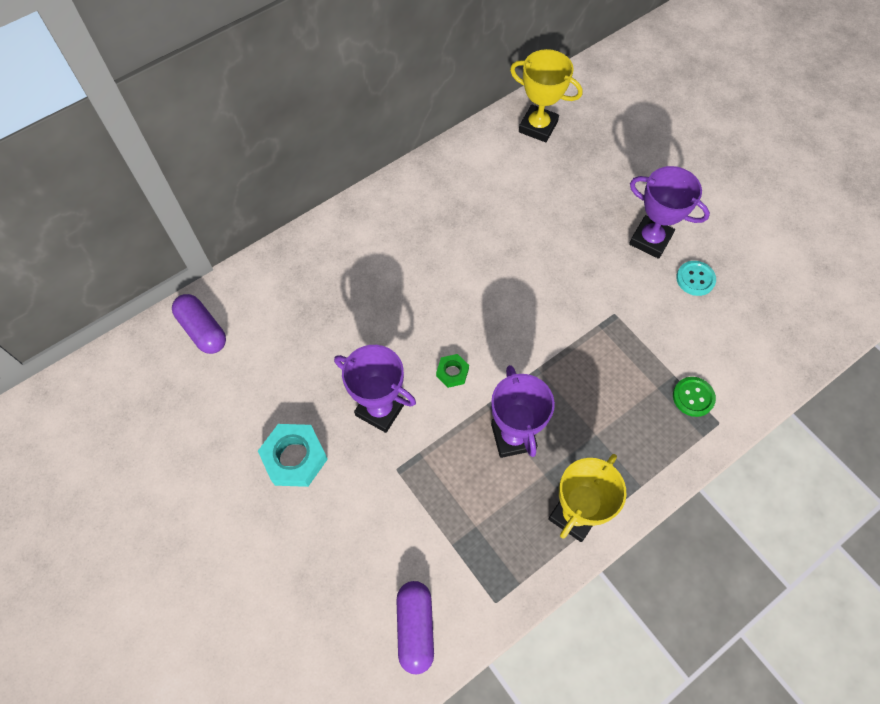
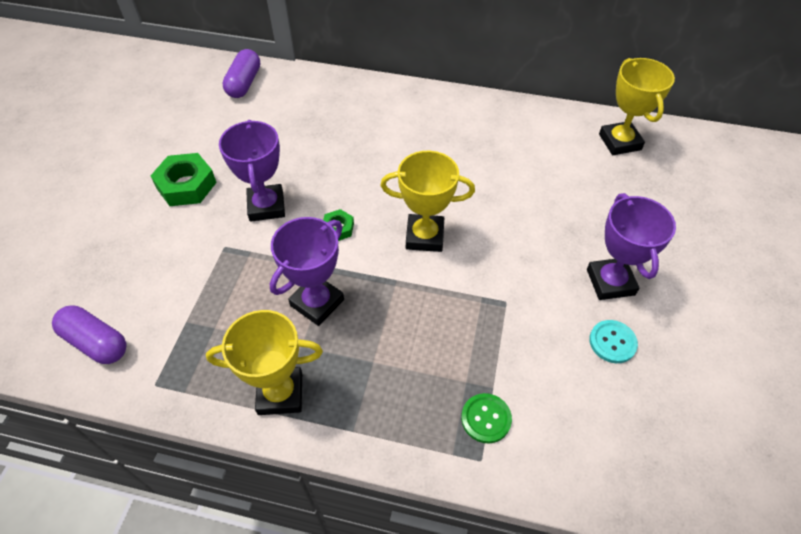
camera: 50 degrees right, 10 degrees down
(295, 458) = (186, 185): turquoise nut -> green nut
(415, 628) = (96, 342): purple capsule -> purple capsule turned 75 degrees clockwise
(513, 319) = (424, 236): none -> yellow trophy

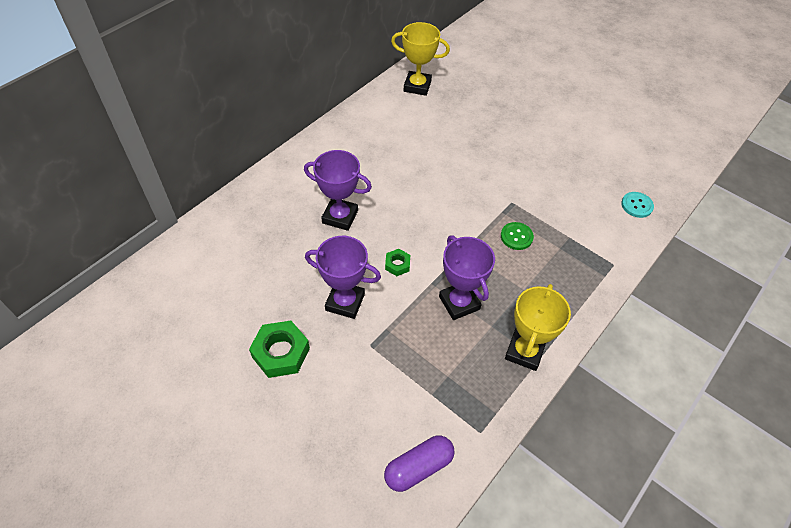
camera: 65 degrees left, 0 degrees up
(244, 83) = (178, 268): purple capsule -> none
(424, 236) = (435, 219): yellow trophy -> none
(486, 419) = (588, 250): green button -> green button (516, 237)
(610, 282) = (523, 149): purple trophy -> purple trophy (340, 217)
(612, 342) = (564, 169): turquoise button -> turquoise button (636, 205)

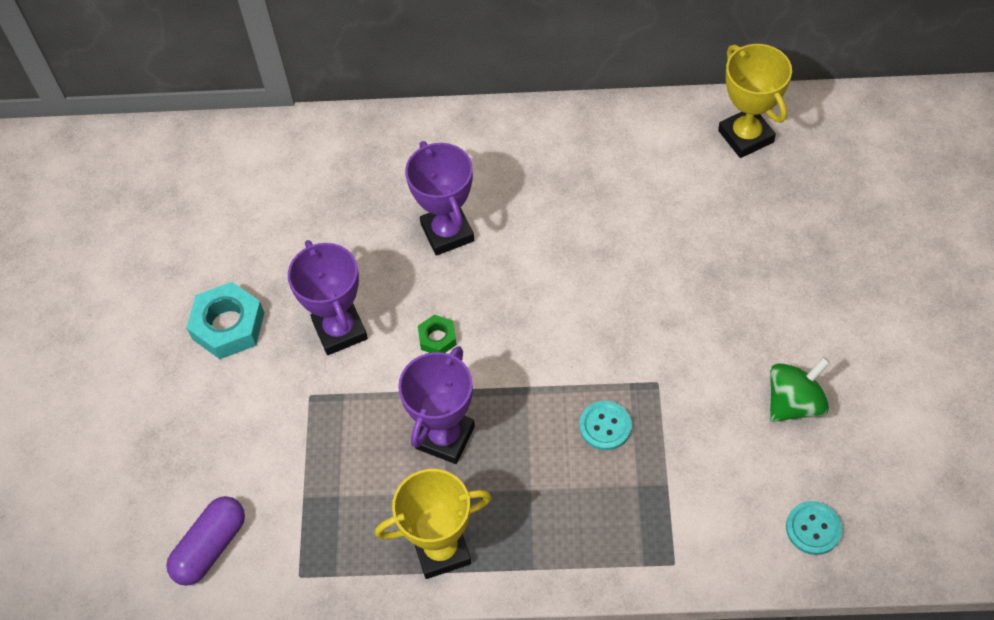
camera: 55 degrees right, 5 degrees up
(281, 352) = (228, 326): green nut -> turquoise nut
(418, 467) = (210, 547): purple capsule -> purple capsule turned 75 degrees counterclockwise
(516, 237) = (605, 426): green button -> turquoise button
(568, 167) = (794, 403): none -> green spinning top

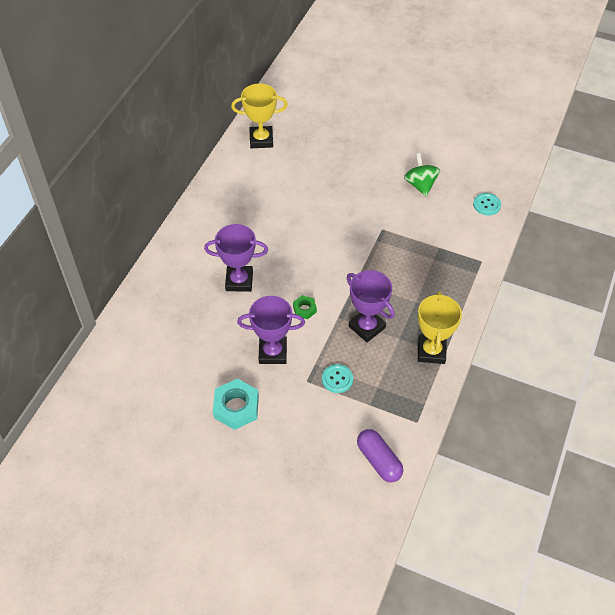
camera: 70 degrees left, 5 degrees down
(605, 426) = (395, 258): turquoise button -> turquoise button (337, 379)

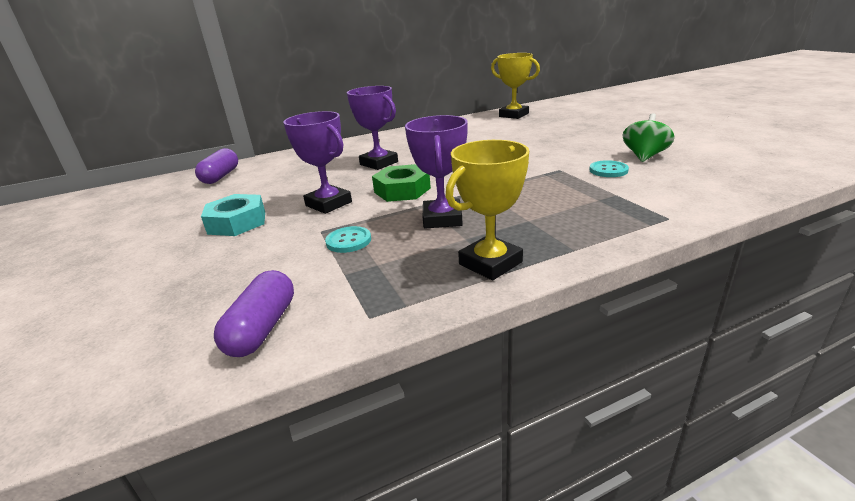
camera: 45 degrees right, 25 degrees down
(120, 369) = (221, 176): none -> purple capsule
(304, 309) = (402, 190): green nut -> green nut, size x1.86
(486, 205) = (727, 183): turquoise button -> turquoise button (608, 170)

